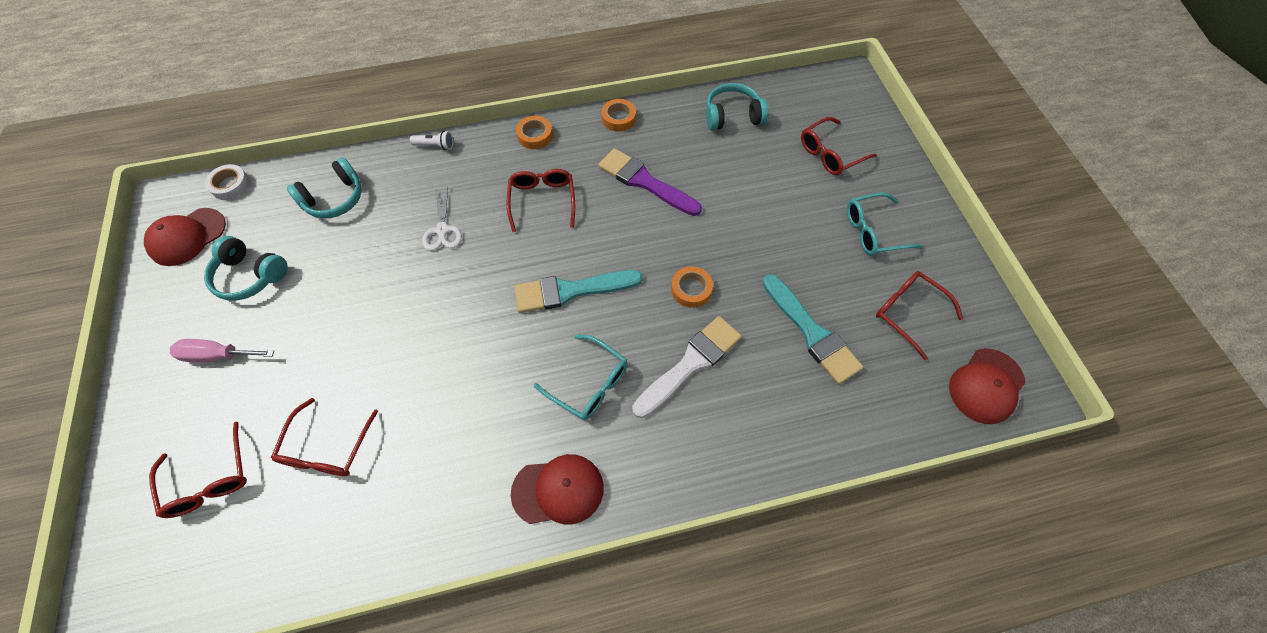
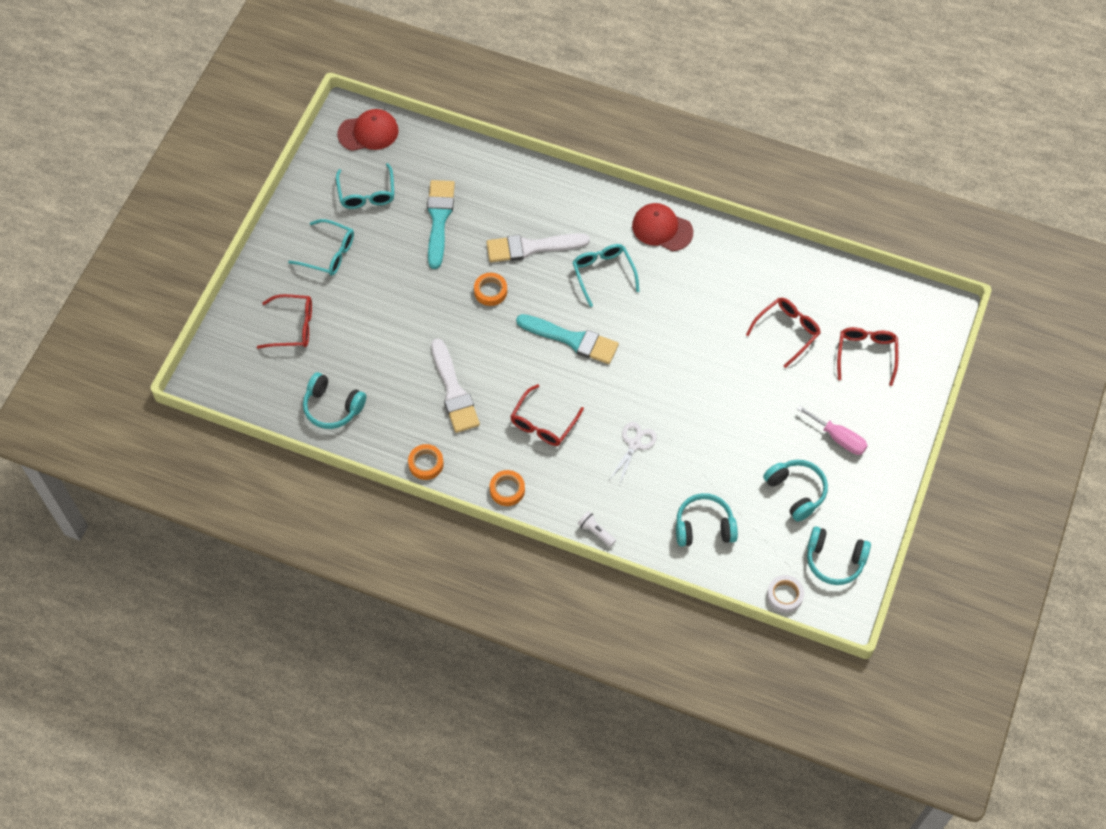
camera: 145 degrees left, 0 degrees up
(187, 237) = (834, 560): red cap -> turquoise headphones
(644, 182) = (454, 391): purple brush -> white brush
(908, 312) = (367, 194): red glasses -> turquoise glasses

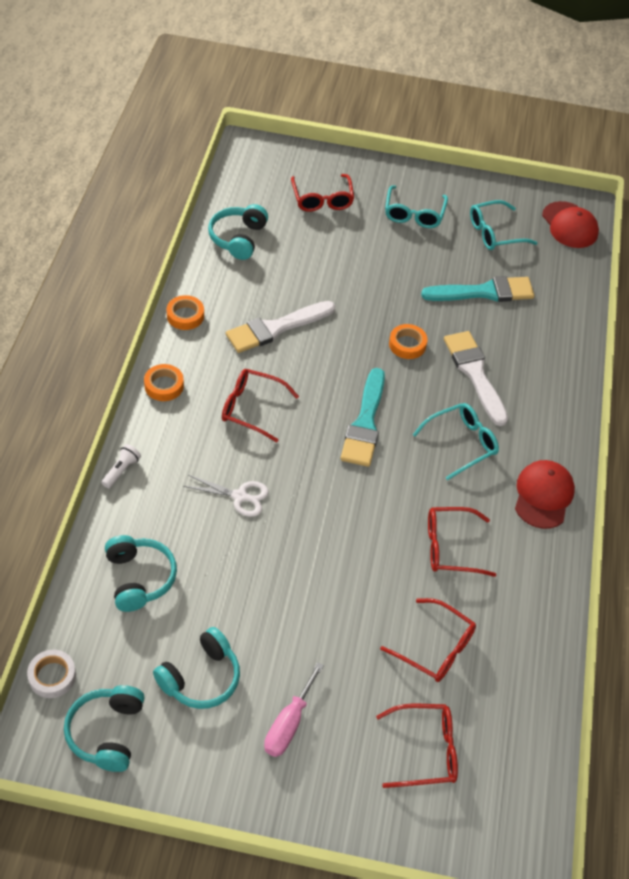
camera: 75 degrees right, 10 degrees down
(701, 303) = (450, 547): none -> red glasses

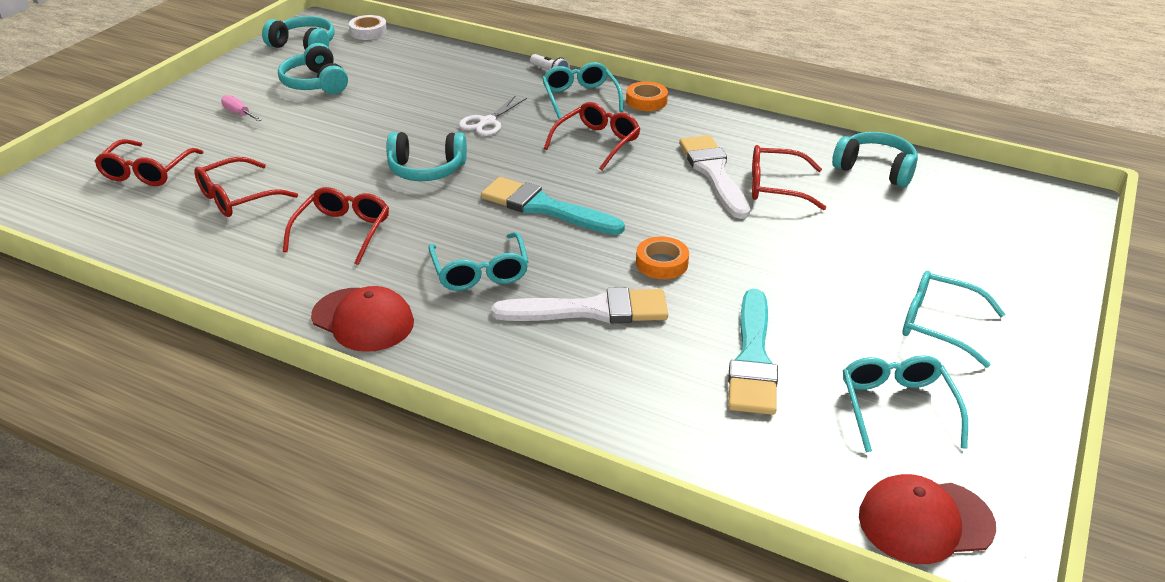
camera: 110 degrees right, 15 degrees down
(139, 578) = (430, 69): turquoise headphones -> turquoise headphones (426, 169)
(171, 435) = (580, 98): none -> turquoise glasses
(185, 316) = (744, 122): orange tape -> none
(289, 724) = (239, 113): pink screwdriver -> pink screwdriver, size x0.64
(322, 199) = (962, 244): red glasses -> red glasses (775, 187)

